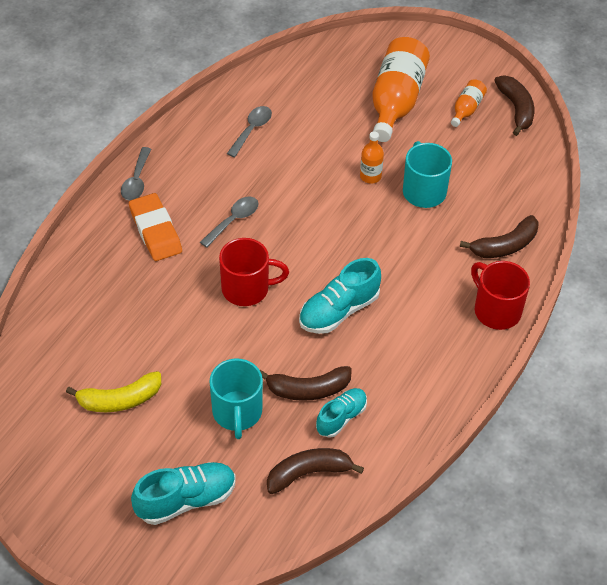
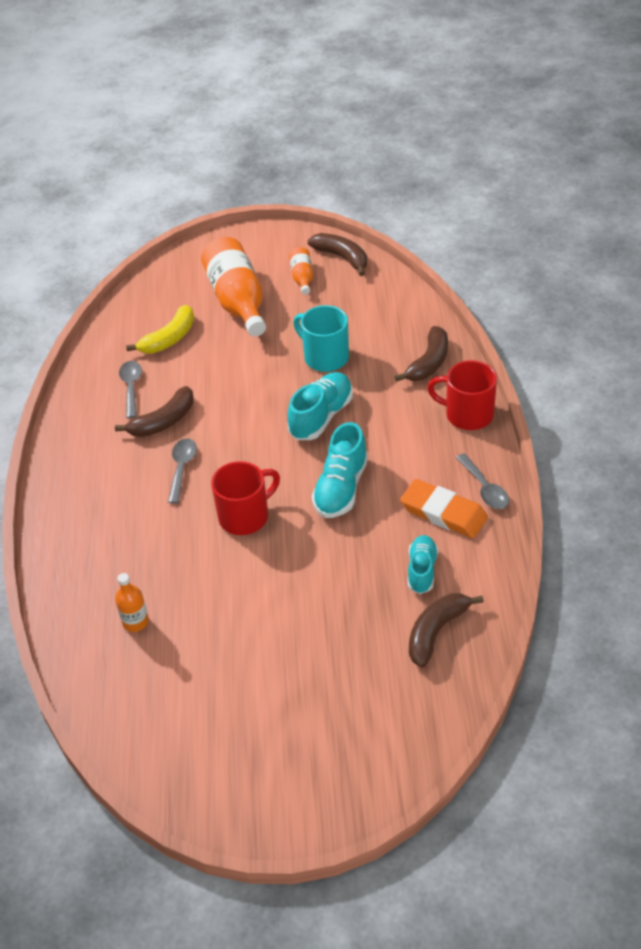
camera: 30 degrees left, 5 degrees down
(120, 400) = (214, 676): yellow banana -> yellow banana (169, 339)
(136, 181) = (60, 485): grey spoon -> grey spoon (484, 488)
(155, 230) = (117, 516): orange eraser -> orange eraser (443, 513)
(186, 500) = (352, 722): turquoise shoe -> turquoise shoe (321, 416)
(237, 413) = (330, 621): turquoise mug -> none
(308, 389) = (373, 565): brown banana -> brown banana (163, 421)
(370, 176) = (270, 369): orange bottle -> orange bottle (135, 622)

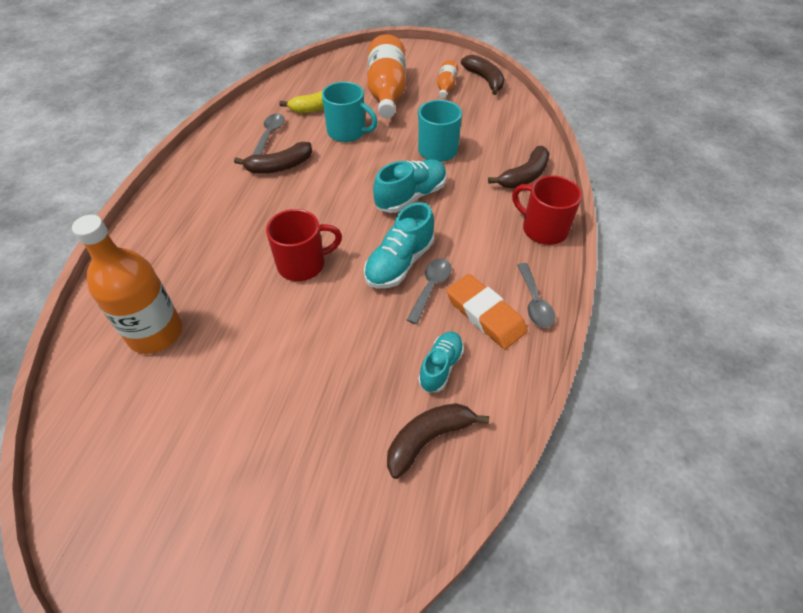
camera: 15 degrees right, 5 degrees up
(135, 622) = (155, 333): orange bottle -> orange bottle, size x2.10
(182, 468) = (273, 207): grey spoon -> grey spoon (431, 287)
(218, 362) = (348, 132): none -> turquoise mug

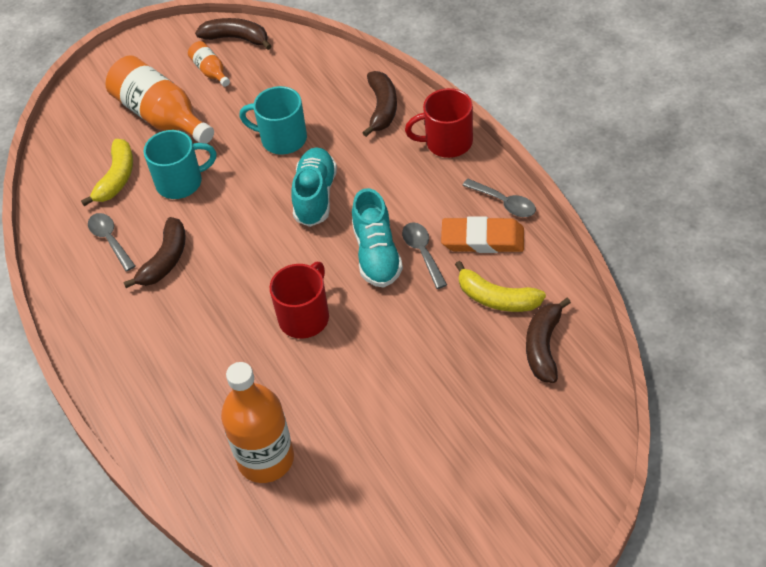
camera: 40 degrees left, 0 degrees up
(441, 367) = (497, 298): turquoise shoe -> yellow banana

